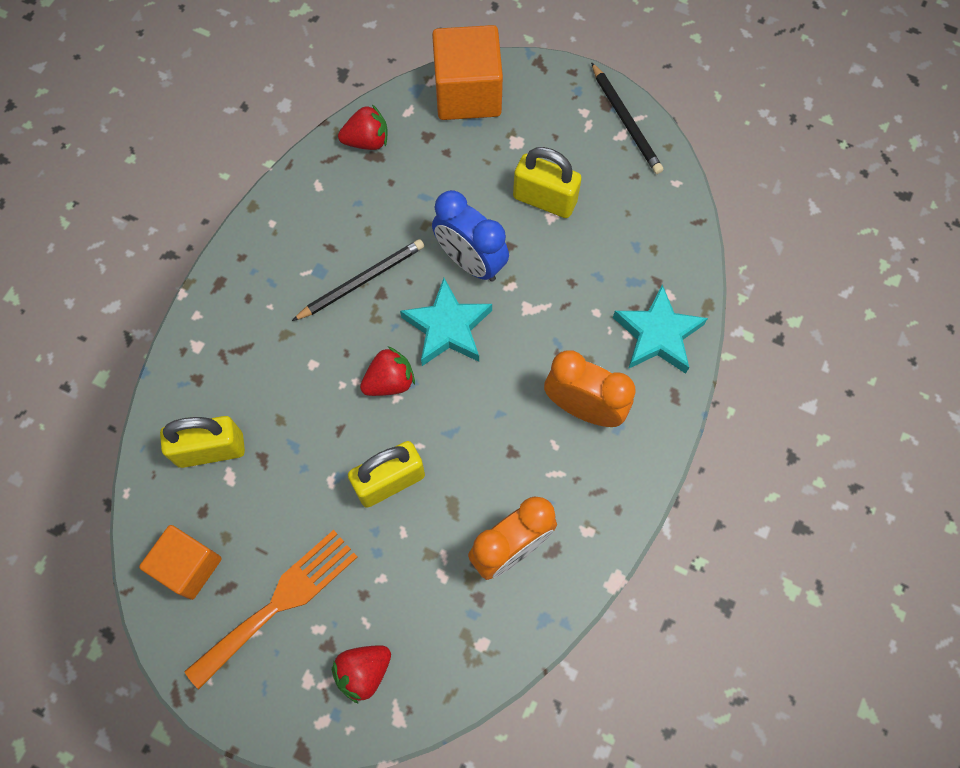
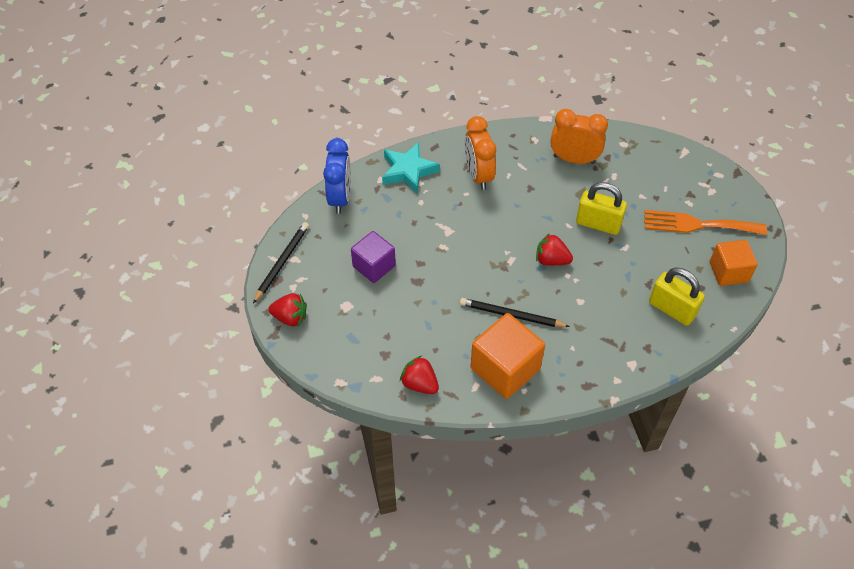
camera: 130 degrees left, 15 degrees down
(363, 672) = (684, 174): red strawberry -> red strawberry (290, 317)
(447, 328) = (496, 257): turquoise star -> none
(467, 93) = (333, 355): orange cube -> orange cube (505, 369)
(470, 262) = (447, 273): blue clock -> blue clock (340, 198)
(544, 200) = (374, 266): yellow padlock -> purple cube

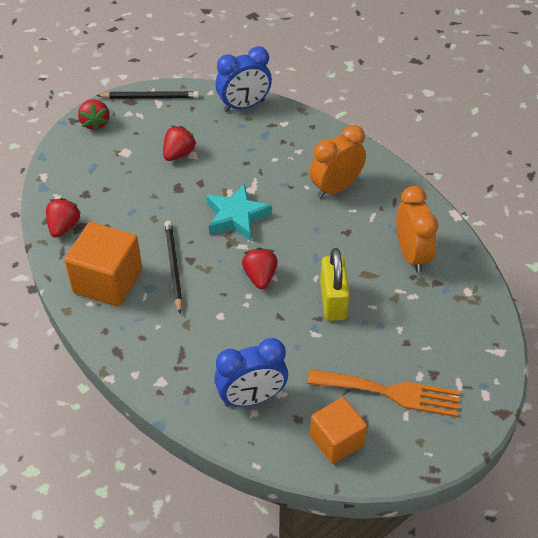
camera: 65 degrees right, 5 degrees down
(374, 266) = (178, 154): purple cube -> red strawberry
(408, 171) = (307, 137): turquoise star -> turquoise star (236, 216)
(671, 309) = (252, 398): yellow padlock -> blue clock
(698, 224) = (390, 392): orange fork -> orange fork turned 120 degrees clockwise

